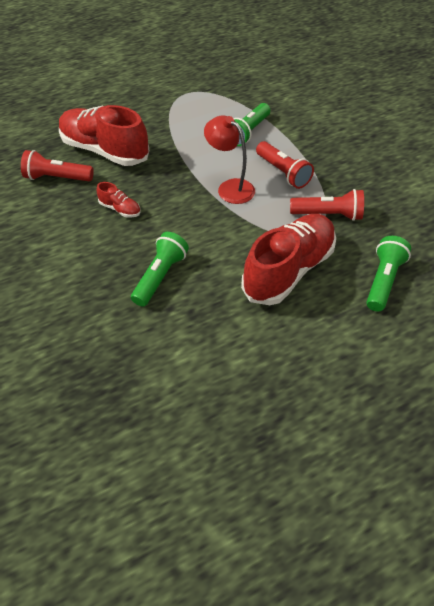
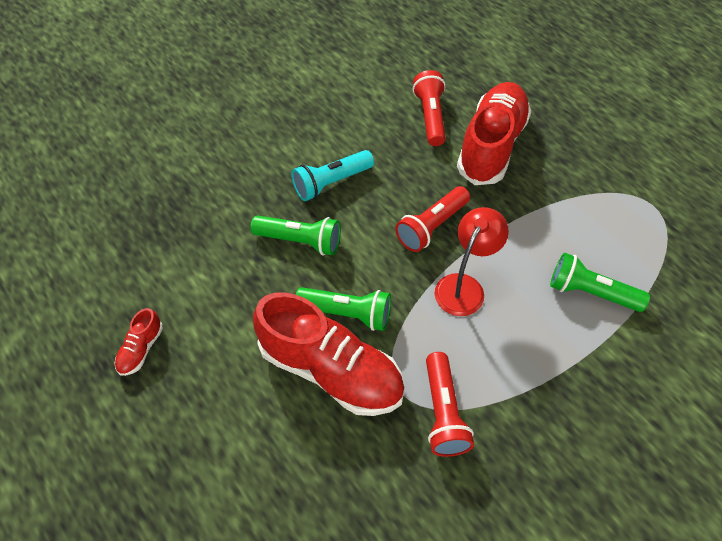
camera: 80 degrees right, 5 degrees up
(103, 249) = (331, 183): none -> turquoise flashlight
(120, 209) = (395, 183): red shoe -> red shoe (141, 349)
(283, 173) = (515, 347): red flashlight -> red flashlight (431, 227)
(383, 280) = (331, 490): green flashlight -> green flashlight (347, 313)

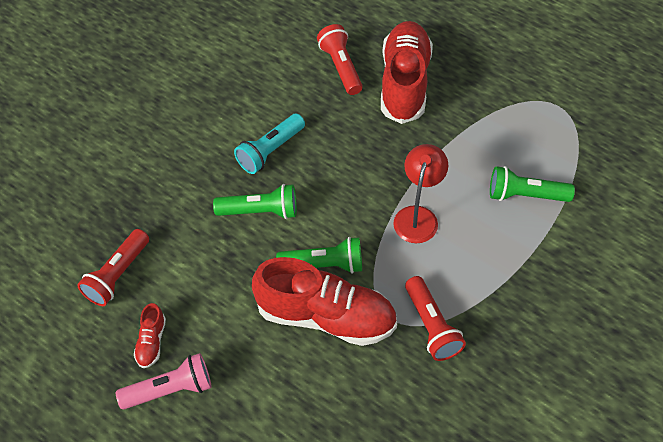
camera: 15 degrees left, 0 degrees up
(140, 406) = (170, 389): none -> pink flashlight
(431, 227) = (373, 170): red flashlight -> red flashlight (117, 275)

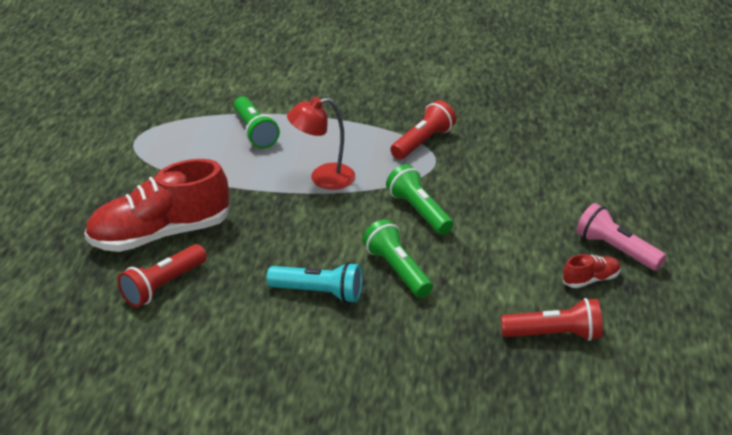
camera: 120 degrees left, 20 degrees down
(326, 316) = (466, 193): red shoe -> none

